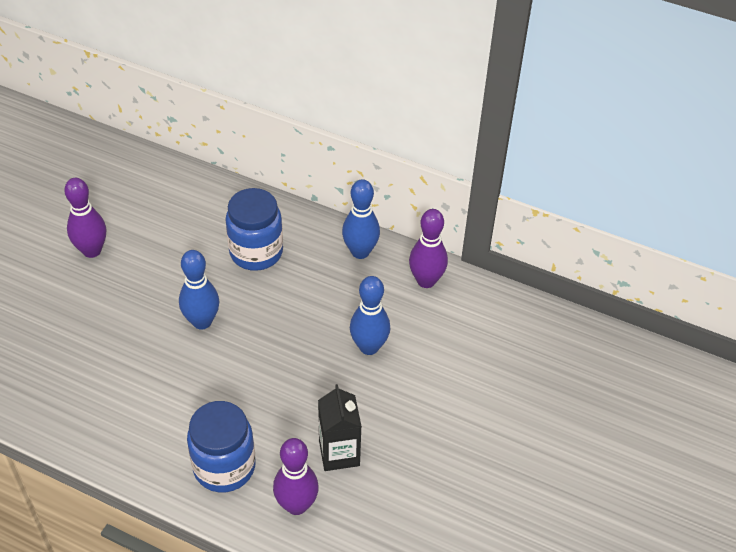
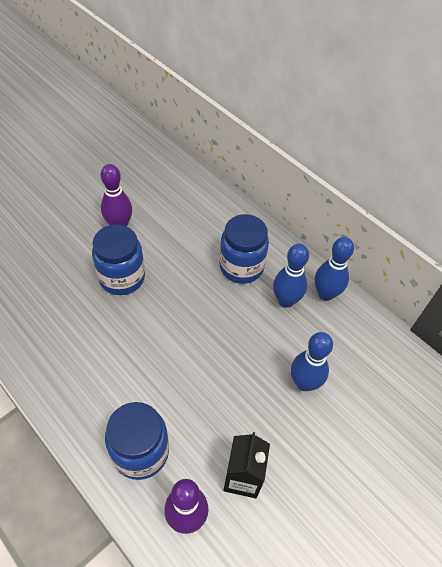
camera: 20 degrees right, 5 degrees up
(123, 306) = (122, 278): none -> blue jar
(202, 321) = (176, 311): blue bowling pin -> blue bowling pin (285, 300)
(426, 281) = (373, 338): purple bowling pin -> none

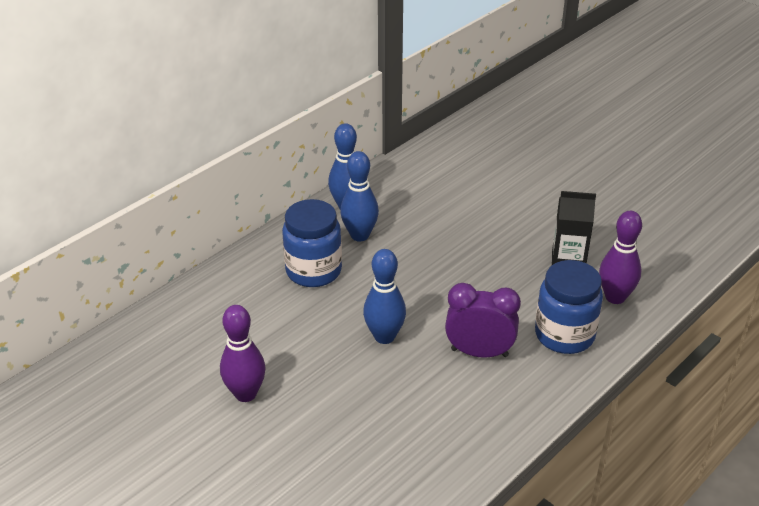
camera: 90 degrees left, 15 degrees down
(122, 278) = (339, 379): blue jar -> none
(131, 375) = (479, 352): none -> purple clock
(304, 383) = (460, 223): blue bowling pin -> blue bowling pin (384, 336)

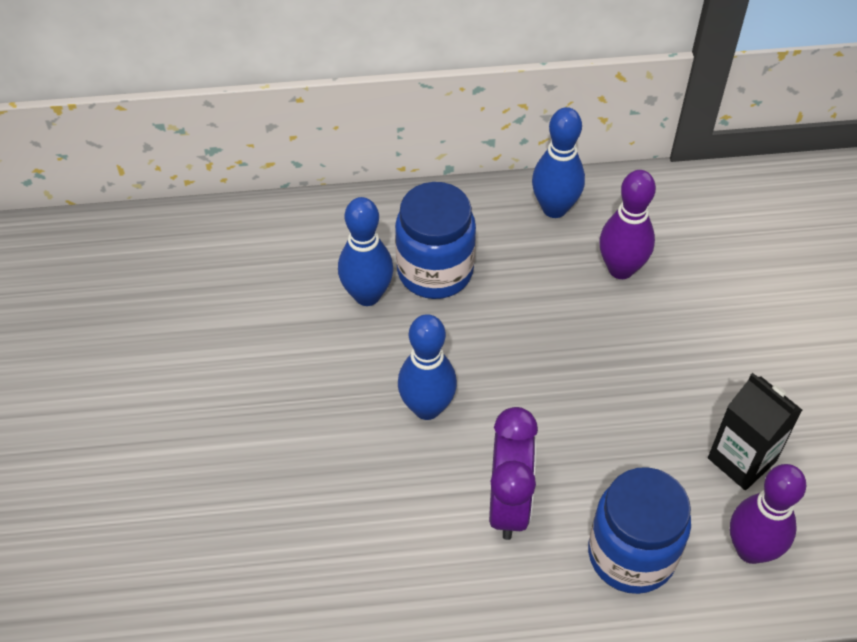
camera: 40 degrees right, 15 degrees up
(245, 394) = (226, 376): purple bowling pin -> purple bowling pin (621, 269)
(360, 235) = (530, 257): blue bowling pin -> blue bowling pin (367, 295)
(479, 352) = (509, 504): purple clock -> purple clock turned 45 degrees clockwise

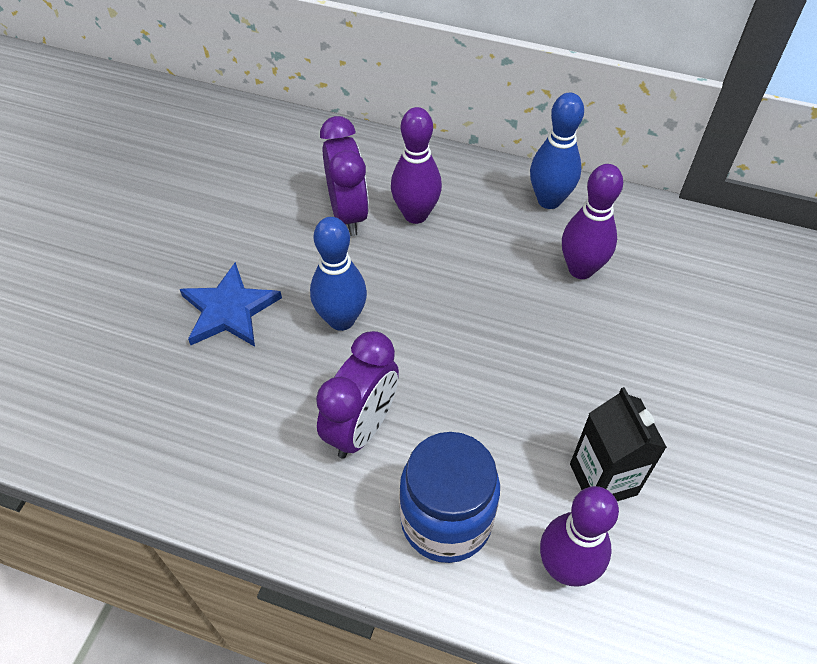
camera: 25 degrees right, 0 degrees up
(310, 442) = (229, 310): none -> blue star
(367, 295) = (348, 213): blue bowling pin -> purple clock
(435, 271) = (415, 214): blue jar -> purple bowling pin

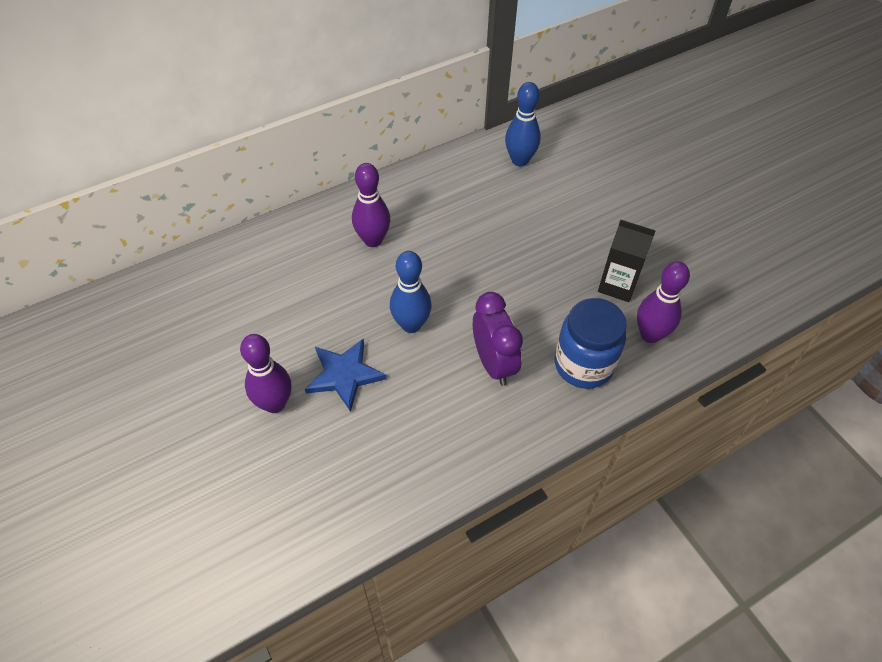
camera: 50 degrees left, 0 degrees up
(348, 213) = (335, 270): purple clock -> none
(549, 200) = (429, 178): blue bowling pin -> blue bowling pin (520, 160)
(581, 269) = (489, 200): purple bowling pin -> purple bowling pin (275, 403)

